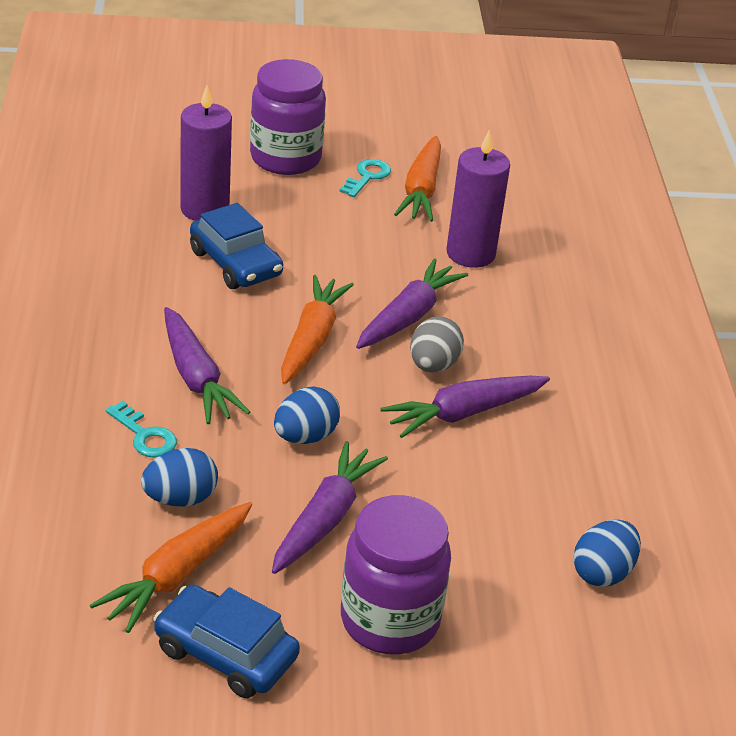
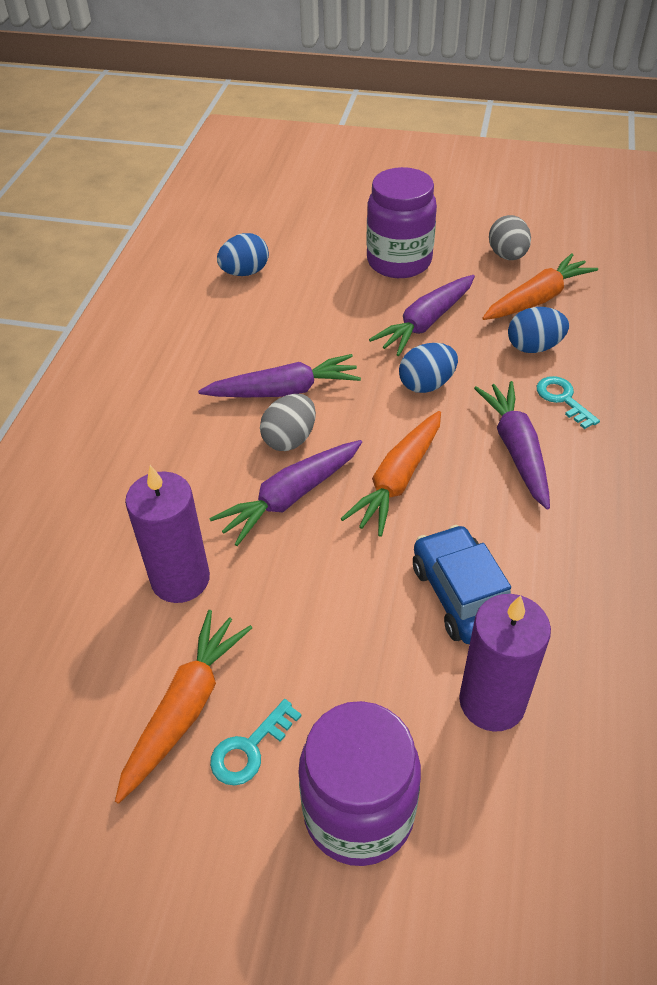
camera: 160 degrees left, 10 degrees up
(225, 653) = (507, 256): blue car -> grey egg

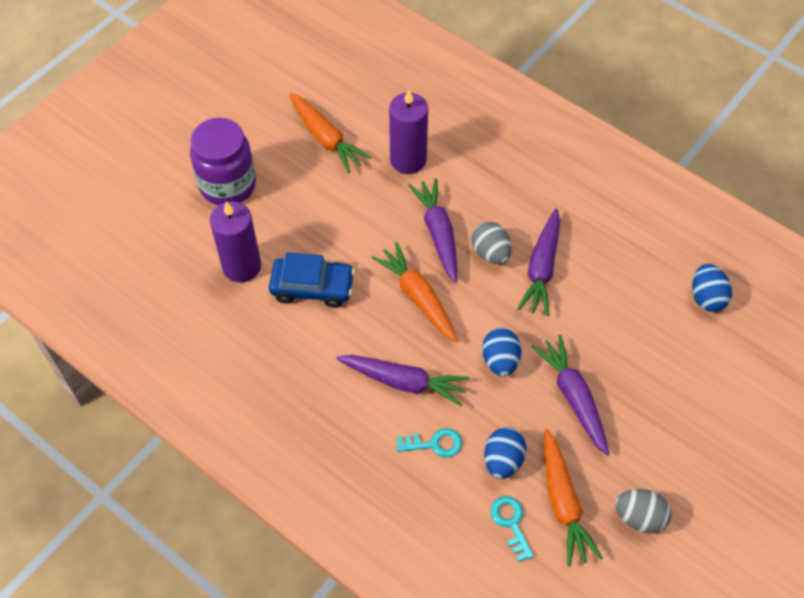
camera: 115 degrees right, 10 degrees up
(250, 749) = (287, 156): turquoise key -> turquoise key (511, 523)
(399, 262) = (670, 421): purple jar -> none

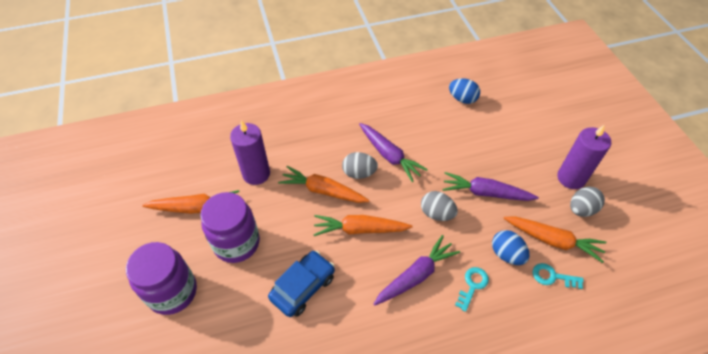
camera: 55 degrees left, 5 degrees down
(241, 266) = (247, 324): purple candle -> purple candle (571, 178)
(315, 199) = (236, 243): none -> purple jar
(438, 233) = (323, 191): purple carrot -> orange carrot
(500, 360) = (436, 213): blue egg -> grey egg

